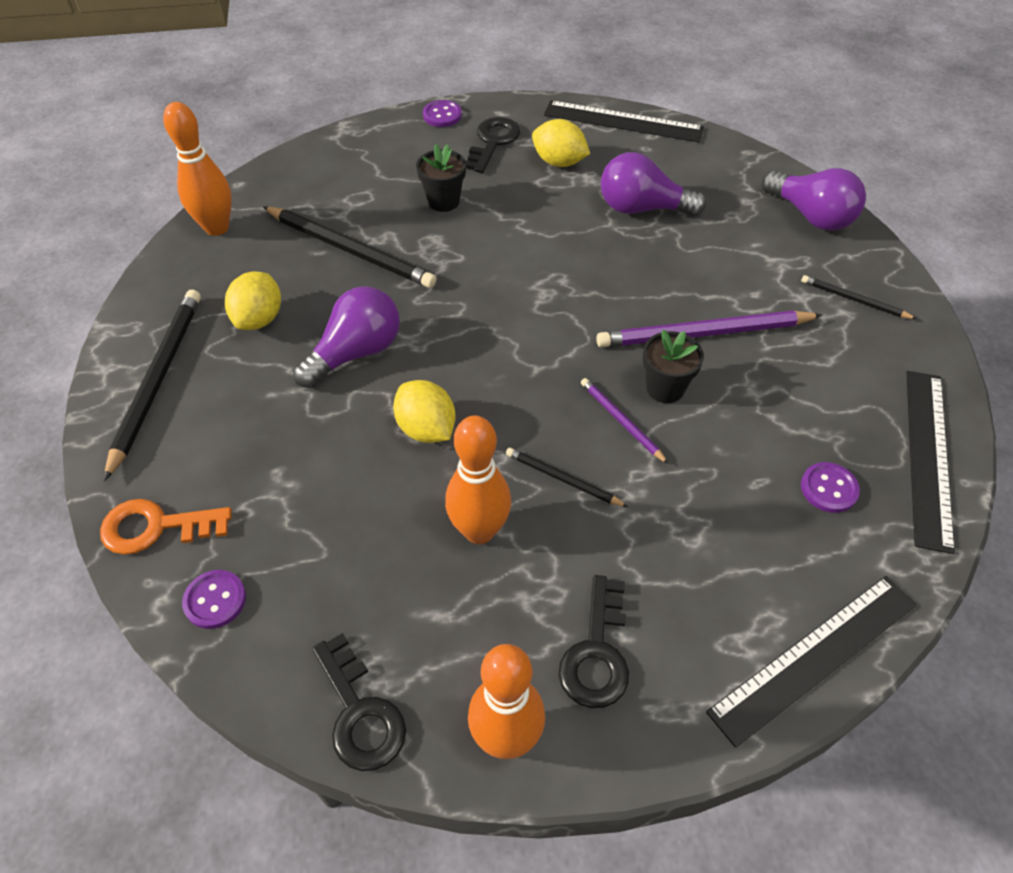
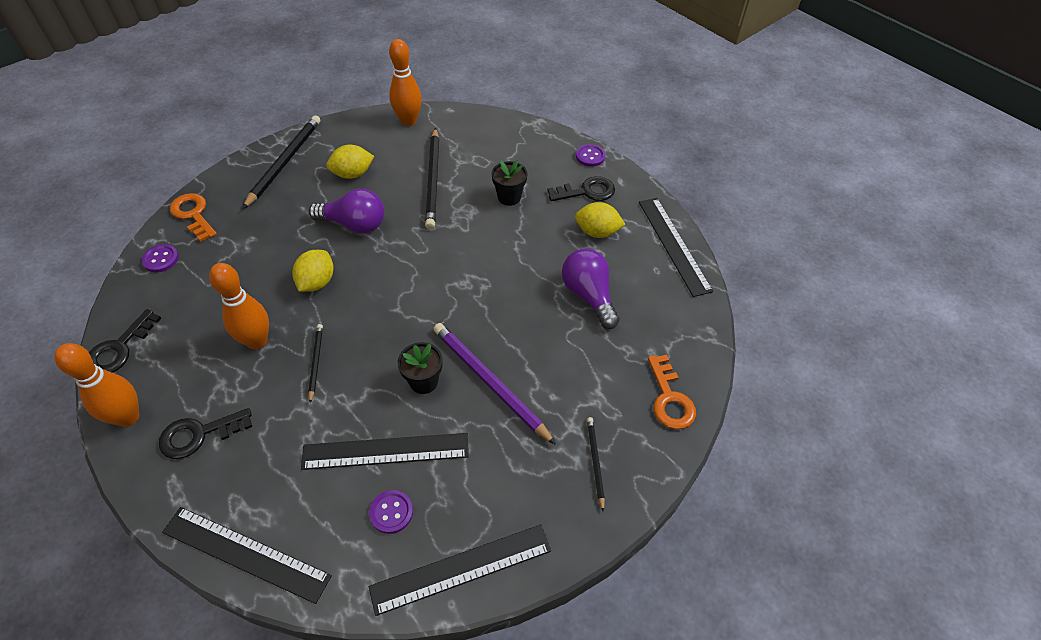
camera: 55 degrees right, 0 degrees up
(157, 380) = (284, 162): black pencil -> black pencil turned 45 degrees counterclockwise
(559, 162) = (597, 232): yellow lemon -> yellow lemon turned 75 degrees counterclockwise
(621, 421) = (380, 371): purple pencil -> none
(742, 461) = (386, 451): none -> black ruler
(811, 216) = (670, 398): purple light bulb -> orange key

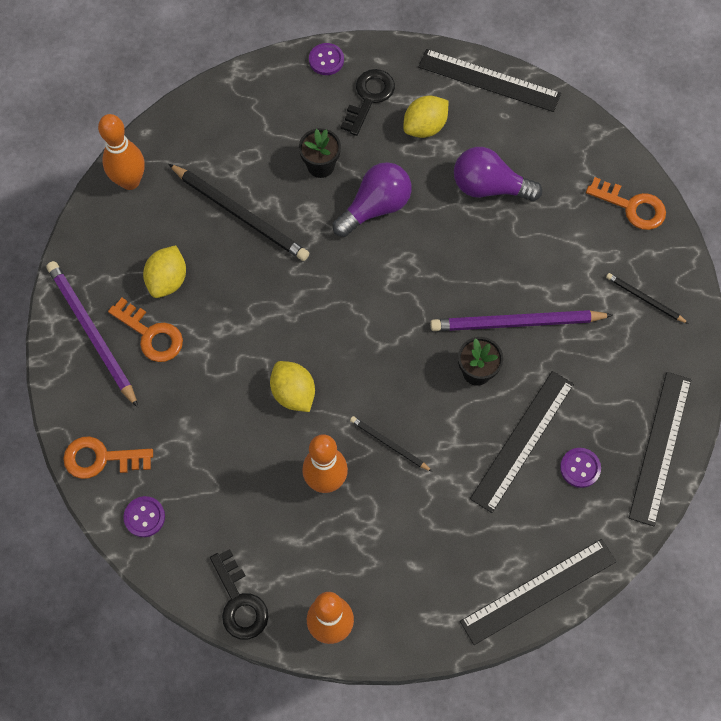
camera: 50 degrees left, 15 degrees up
(199, 435) = (395, 575): black key -> none
(284, 162) = (92, 333): black pencil -> purple pencil
(305, 188) = (151, 334): none -> orange key
(354, 224) = (243, 319): purple light bulb -> purple light bulb (375, 207)

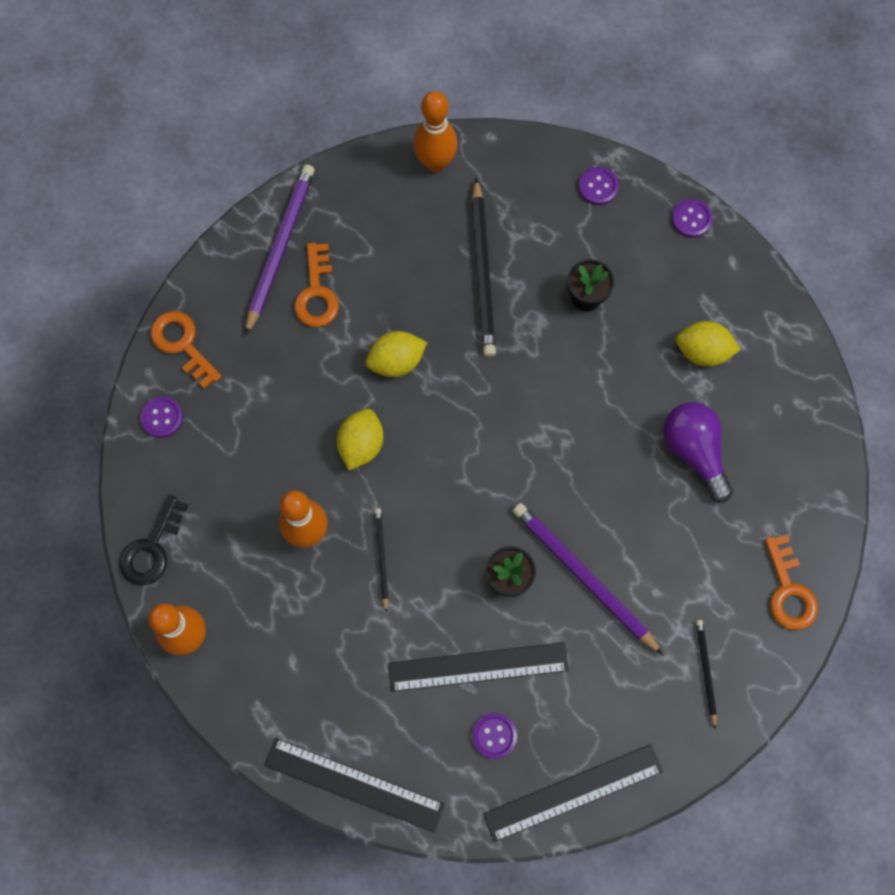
camera: 50 degrees right, 5 degrees up
(167, 280) = (374, 265): yellow lemon -> yellow lemon (396, 361)
(248, 96) = (598, 187): none -> purple button
(369, 97) = (688, 283): black key -> none
(375, 207) = (587, 373): purple light bulb -> none
(489, 80) = (800, 368): black ruler -> none

